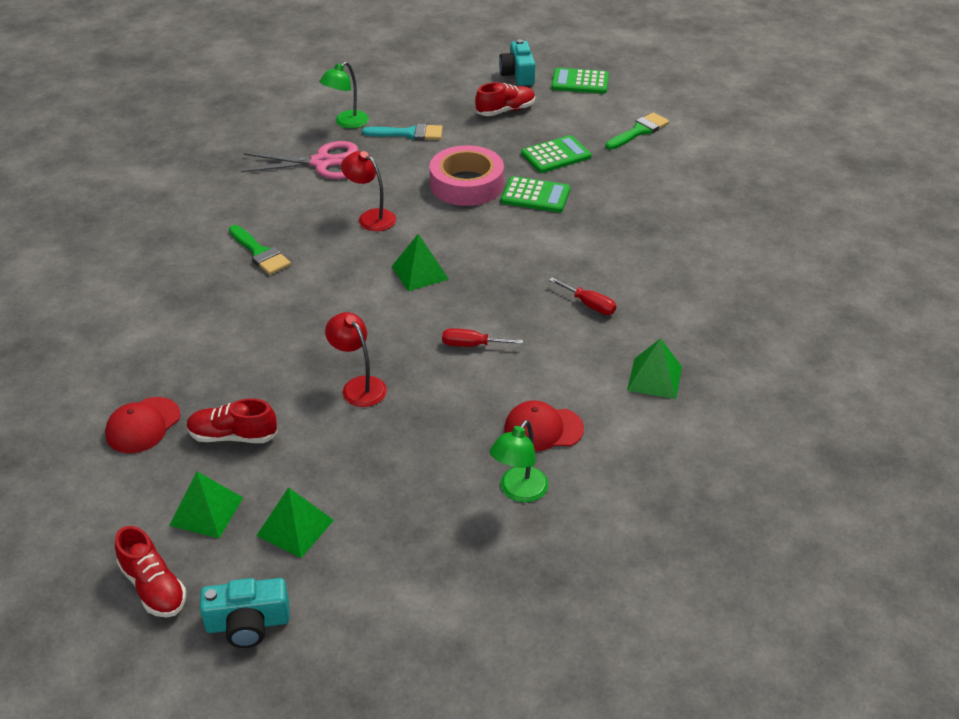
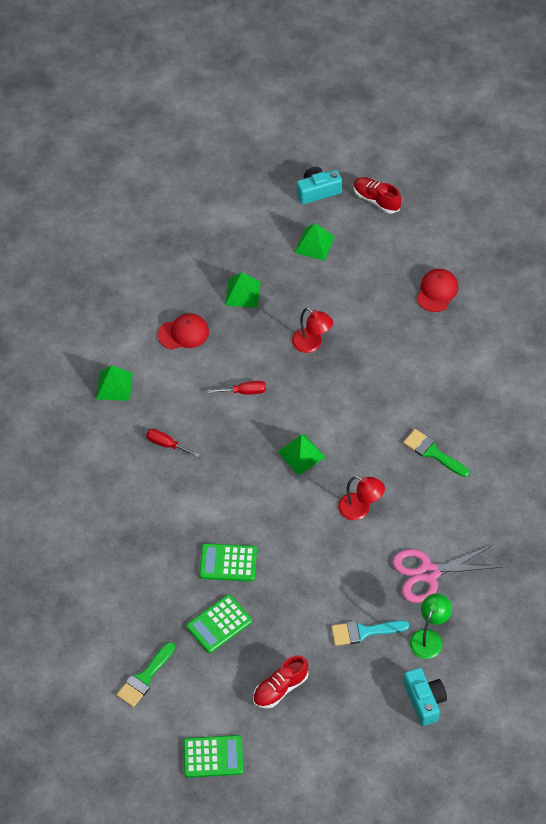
camera: 170 degrees right, 15 degrees up
(206, 511) = (369, 245): green pyramid -> green pyramid (243, 293)
(233, 436) = (377, 294): red shoe -> none
(466, 184) = (291, 567): pink tape -> none
(518, 74) = (281, 759): turquoise camera -> turquoise camera (424, 700)
(518, 491) = (191, 288): green lamp -> none

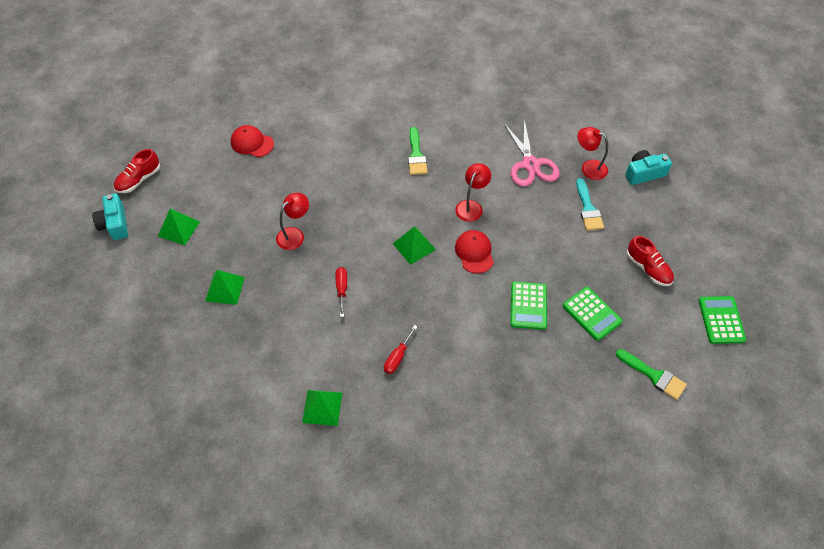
camera: 90 degrees left, 0 degrees up
(183, 333) = (265, 341): red cap -> red cap (474, 252)
(429, 638) = (589, 167): green lamp -> red lamp
(432, 452) = (416, 155): green brush -> green brush turned 45 degrees counterclockwise

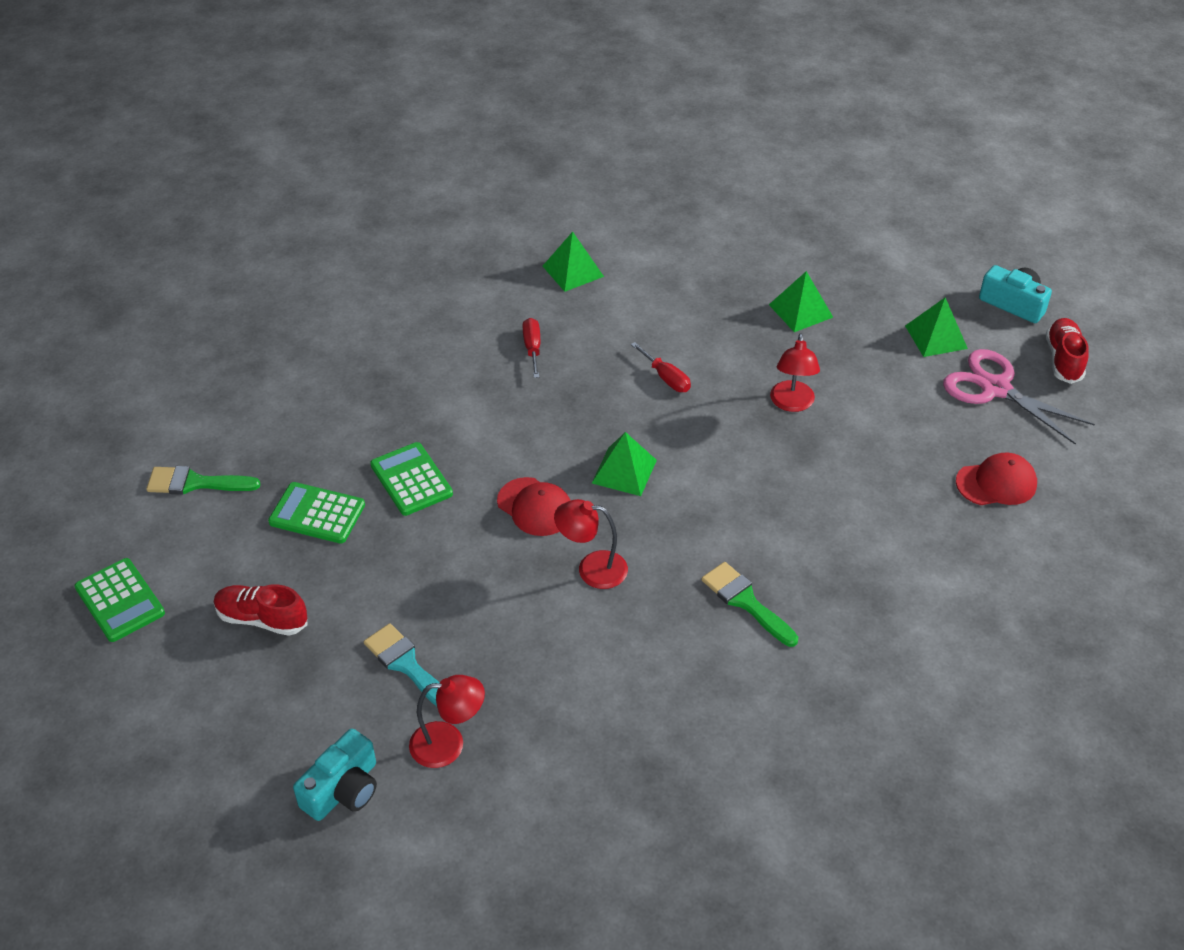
camera: 145 degrees right, 10 degrees down
(471, 206) = (592, 569): red lamp -> red lamp turned 105 degrees clockwise
(530, 164) = (552, 692): pink scissors -> pink scissors (995, 388)

